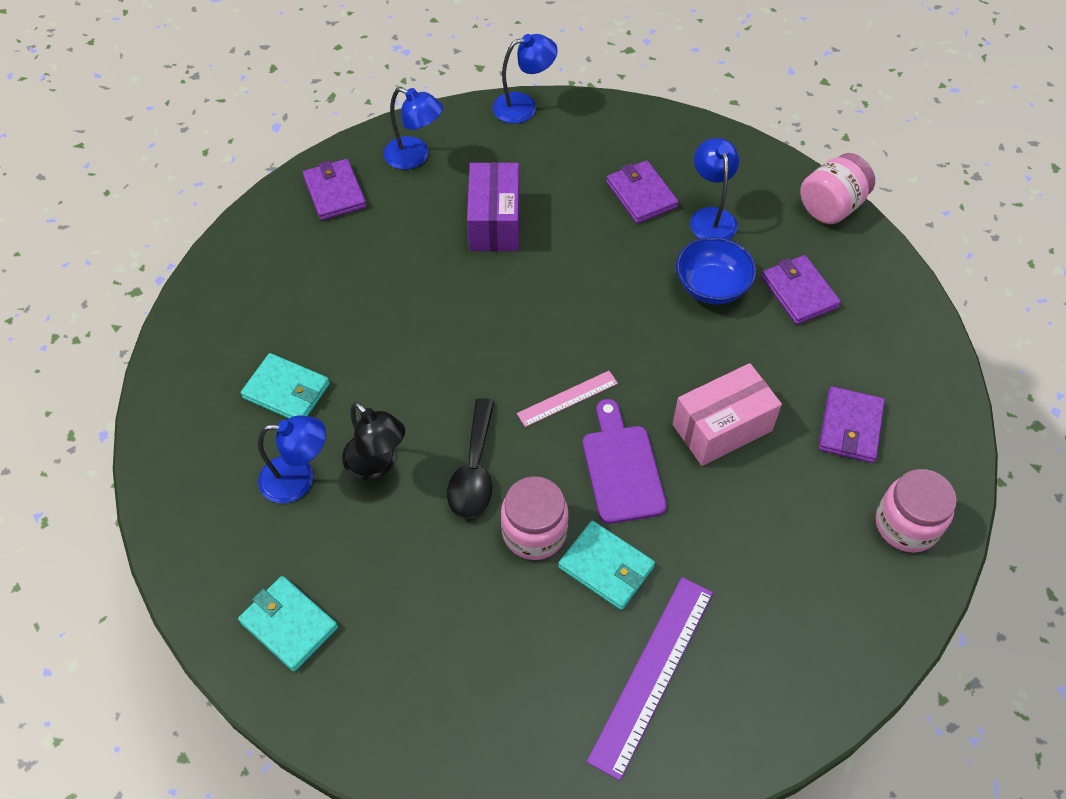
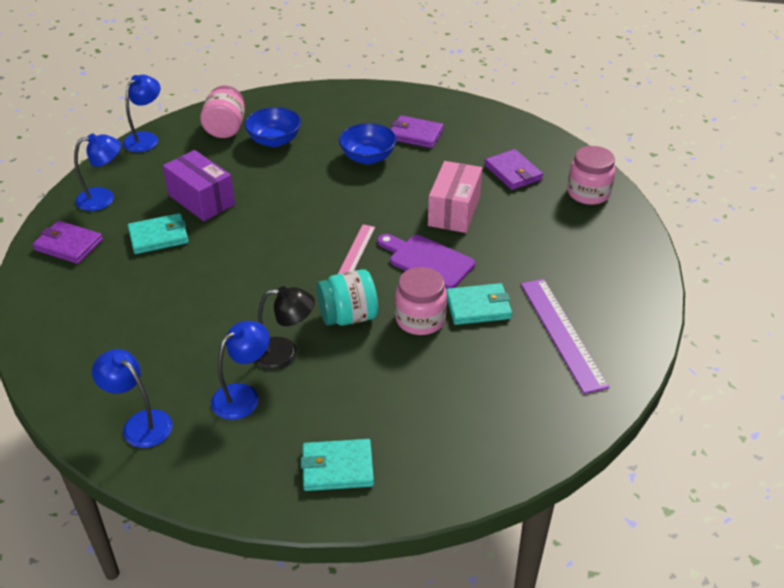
camera: 45 degrees left, 15 degrees down
(287, 391) = (173, 359): turquoise wallet -> turquoise wallet (159, 236)
(474, 470) = (348, 316): black spoon -> turquoise jar
(641, 195) = (274, 140): purple wallet -> blue bowl
(711, 217) = (327, 129): blue lamp -> blue lamp (140, 423)
(831, 207) = (383, 92): pink jar -> pink jar (225, 128)

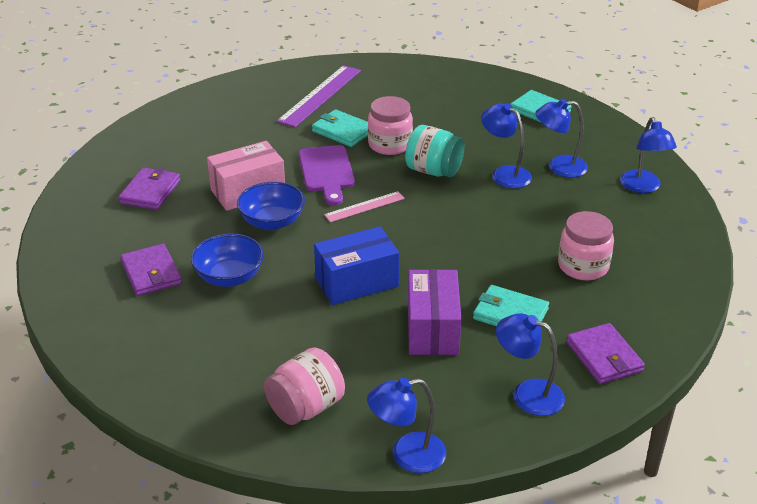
camera: 135 degrees left, 5 degrees down
(274, 140) = (280, 354): blue bowl -> blue bowl (272, 222)
(285, 353) = (504, 174): black lamp -> blue lamp
(286, 198) = (356, 282): none -> blue box
(588, 193) = (136, 147): pink jar -> pink jar (583, 266)

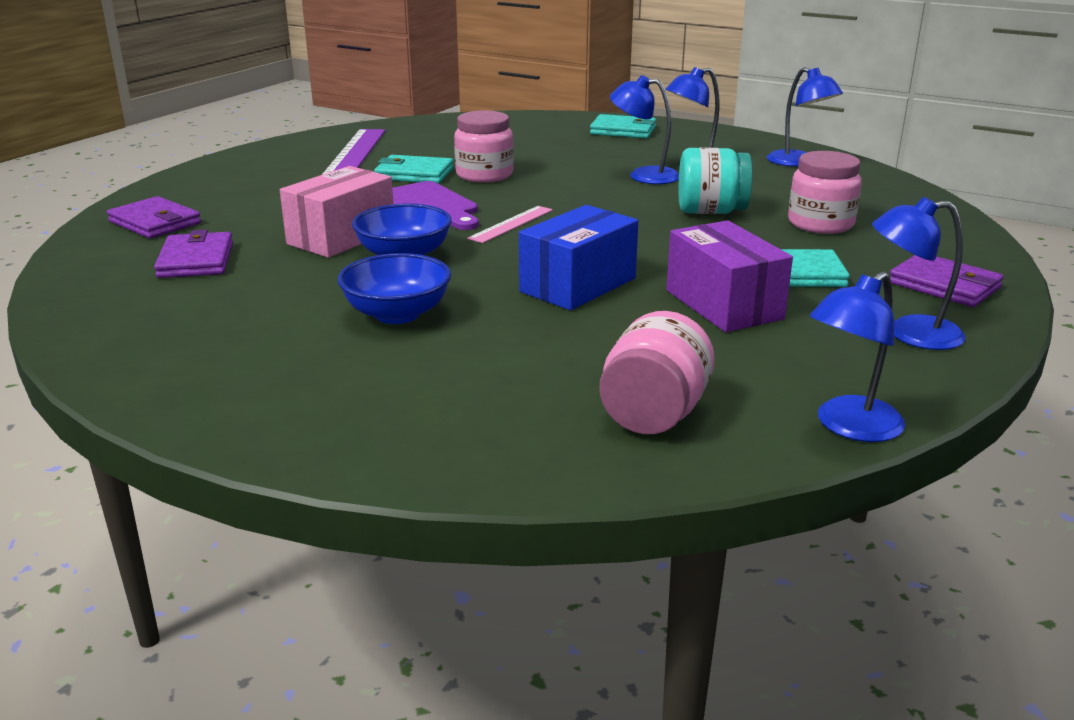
camera: 25 degrees left, 10 degrees down
(151, 273) = (272, 333): purple wallet -> purple wallet (155, 222)
(433, 171) = (560, 185): turquoise jar -> turquoise jar (711, 211)

